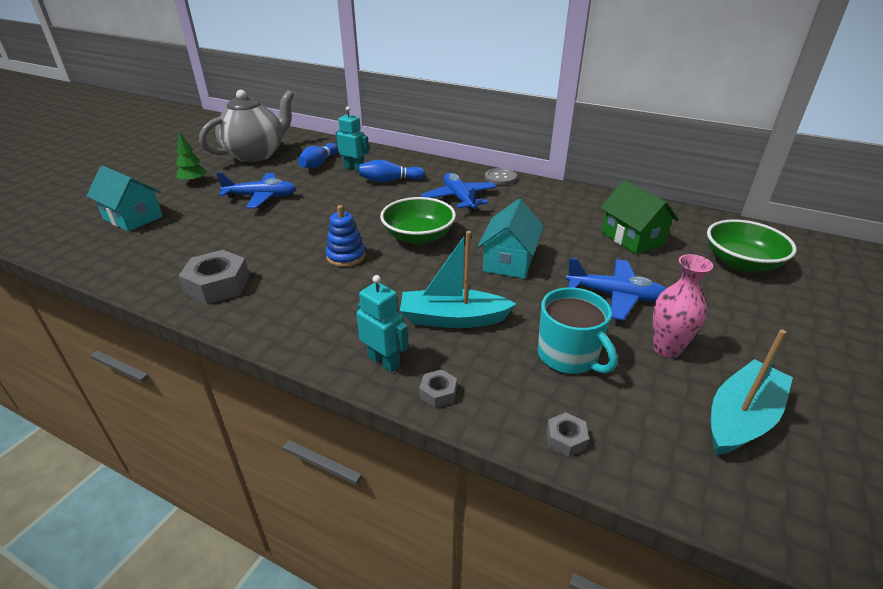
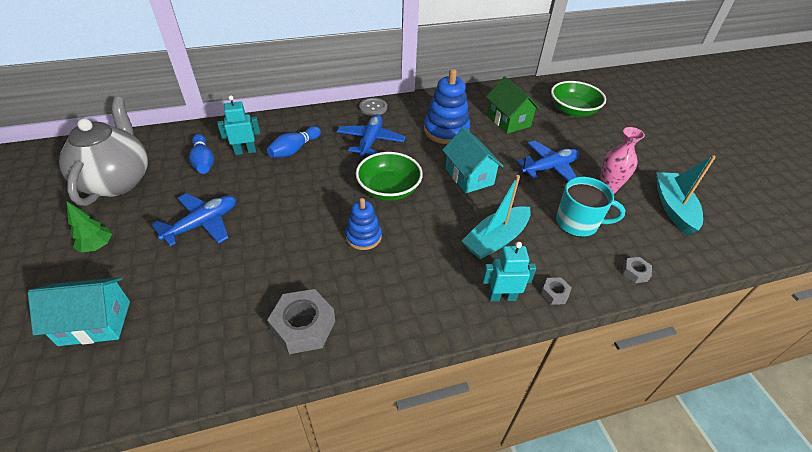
camera: 45 degrees left, 10 degrees up
(459, 199) = (370, 141): blue plane -> blue plane turned 75 degrees clockwise
(544, 219) = (446, 131): none -> blue stacking toy
(632, 238) = (508, 120): green house -> green house turned 45 degrees clockwise

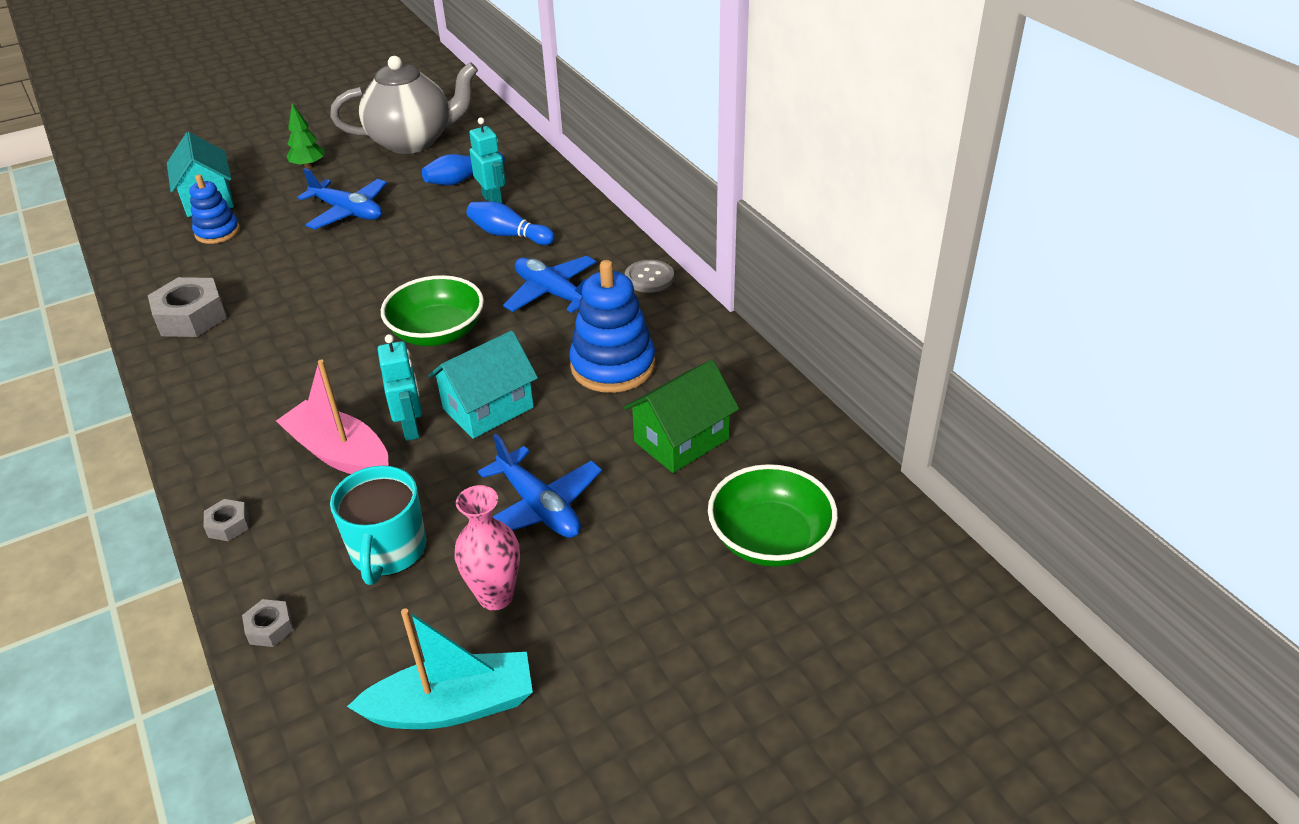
camera: 80 degrees right, 5 degrees down
(363, 236) = (336, 329): blue stacking toy -> blue stacking toy (217, 232)
(370, 141) = (553, 294): blue plane -> blue plane turned 135 degrees counterclockwise
(495, 239) = (339, 453): turquoise boat -> pink boat
(502, 297) = (225, 469): turquoise robot -> turquoise robot (411, 427)

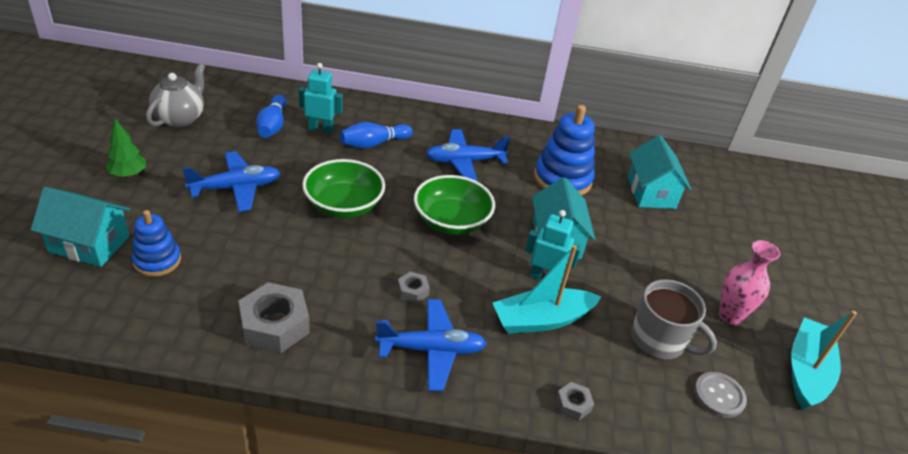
camera: 60 degrees left, 0 degrees up
(270, 628) = (695, 423): grey nut -> grey nut (413, 291)
(339, 453) = (541, 319): pink boat -> turquoise boat
(388, 551) = (659, 340): turquoise mug -> grey mug
(413, 141) = (180, 118): grey teapot -> grey teapot, size x0.63
(539, 507) = (666, 265): blue plane -> blue plane (431, 350)
(649, 278) = (490, 125): grey button -> grey button (719, 395)
(681, 440) = (651, 192): green house -> turquoise house
(770, 539) = (749, 208): green bowl -> green bowl (344, 205)

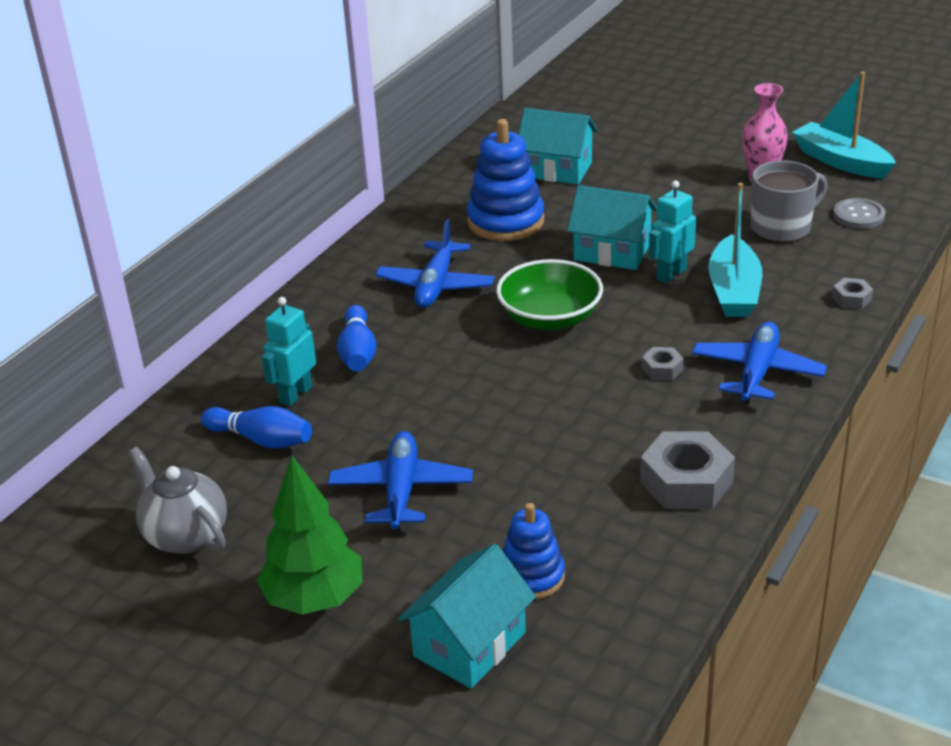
camera: 60 degrees left, 5 degrees down
(128, 174) = (314, 599): green tree -> green tree, size x1.69
(344, 205) = (482, 398): green bowl -> none

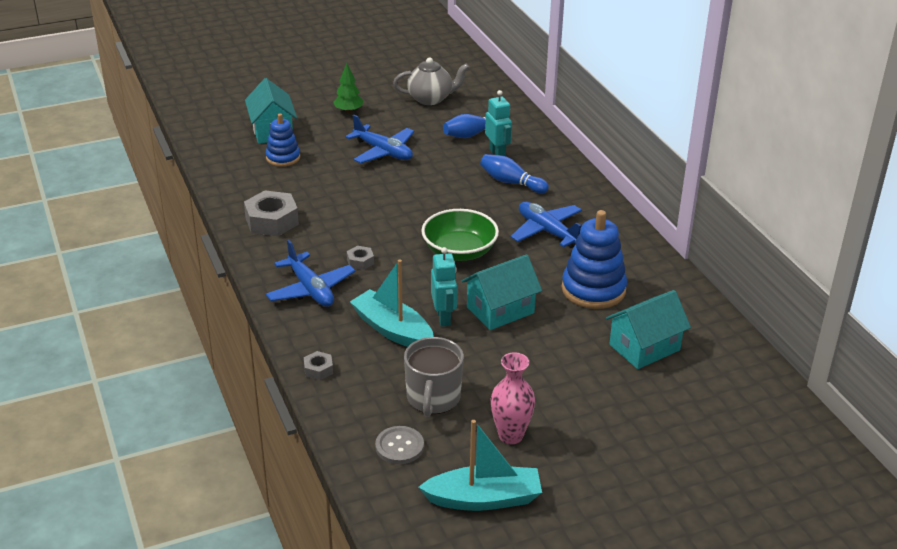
camera: 125 degrees right, 0 degrees up
(314, 599) = (348, 111): green tree -> green tree, size x0.59

